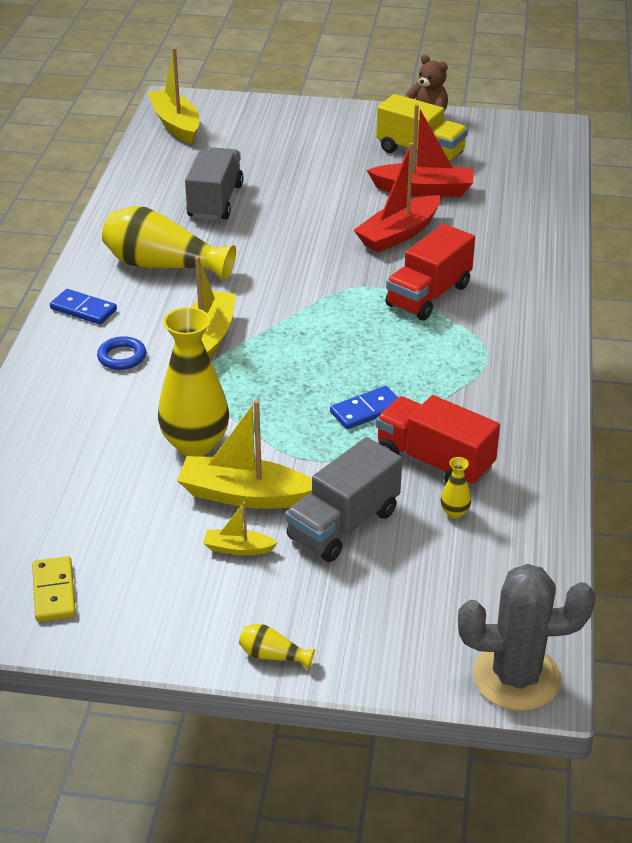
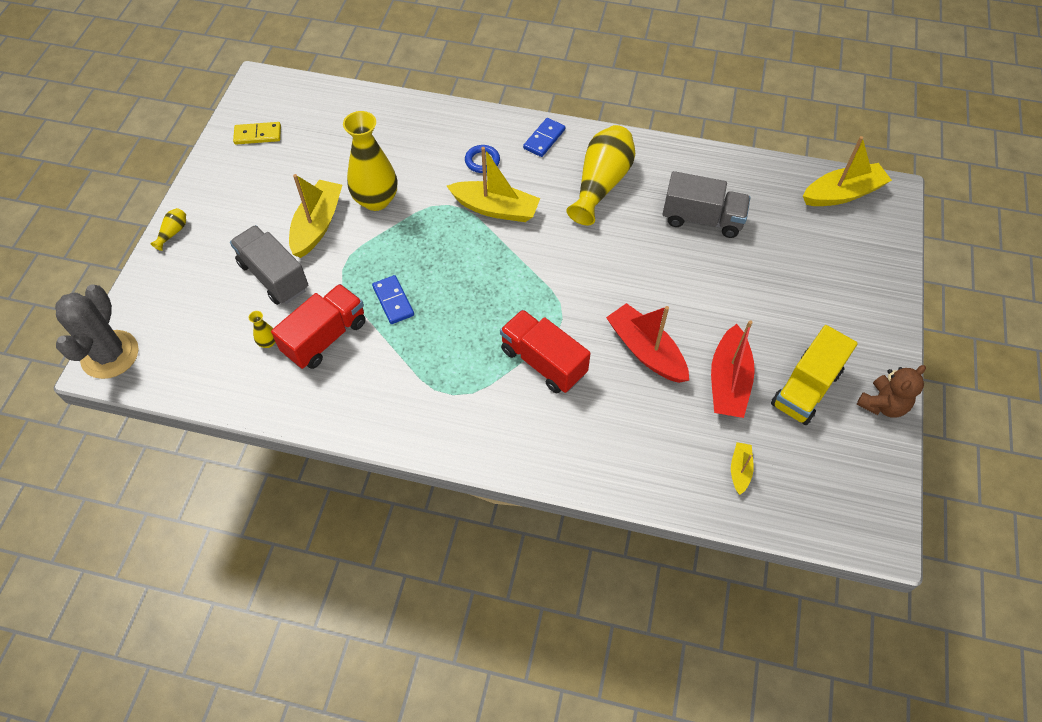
camera: 95 degrees right, 20 degrees up
(238, 548) = (268, 220): yellow boat -> yellow boat (740, 470)

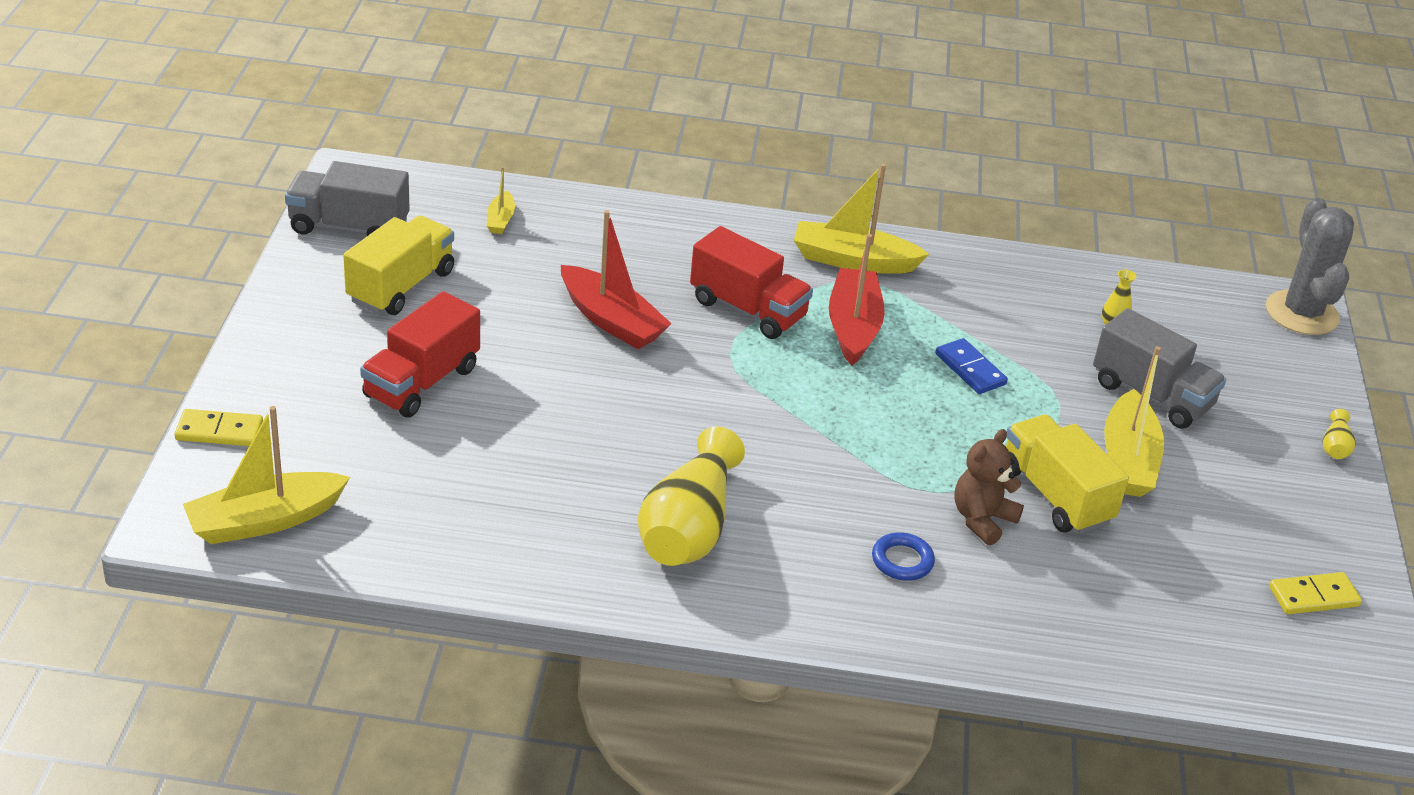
camera: 170 degrees right, 20 degrees down
(325, 337) = (1042, 331): red truck -> red truck (421, 382)
(376, 200) = (1055, 495): yellow vase -> yellow truck
(495, 209) = (859, 487): yellow boat -> yellow boat (853, 261)
(544, 139) = (801, 602): blue domino -> none
(702, 219) = (518, 478): grey truck -> grey truck (349, 227)
(728, 381) = (503, 292): red boat -> red boat (853, 327)
(882, 404) = (304, 272): brown teddy bear -> brown teddy bear (982, 519)
(891, 256) = (219, 431): none -> yellow domino

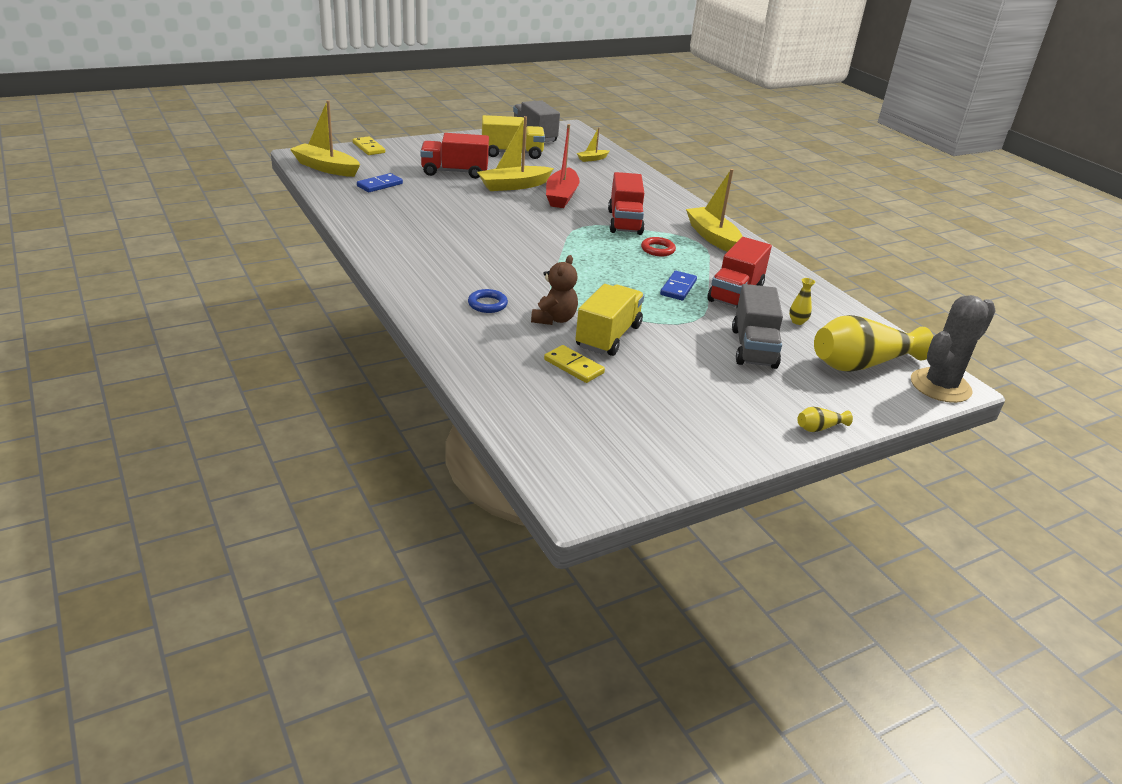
camera: 55 degrees right, 5 degrees down
(400, 488) = (380, 185): none -> blue domino
(688, 527) = (438, 247): yellow vase -> yellow vase (861, 364)
(853, 327) = (657, 249): red boat -> red ring
(982, 519) = (554, 319): brown teddy bear -> brown teddy bear turned 105 degrees clockwise
(1016, 332) = (735, 293): none -> red truck
(1128, 459) = (678, 353): yellow boat -> yellow boat (514, 186)
(1313, 596) = (647, 449): yellow domino -> yellow domino (574, 366)

